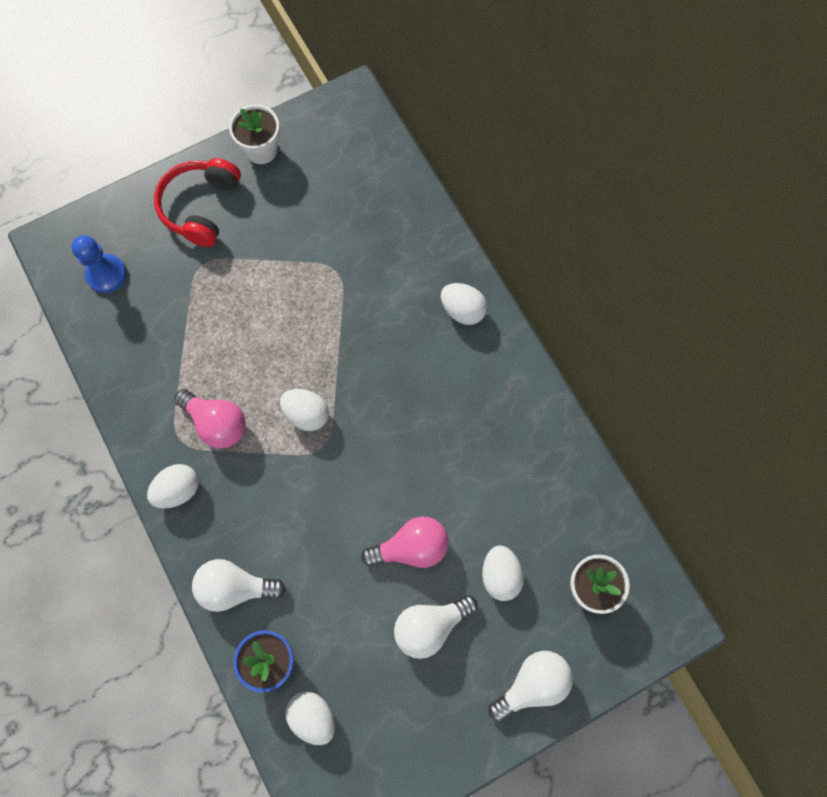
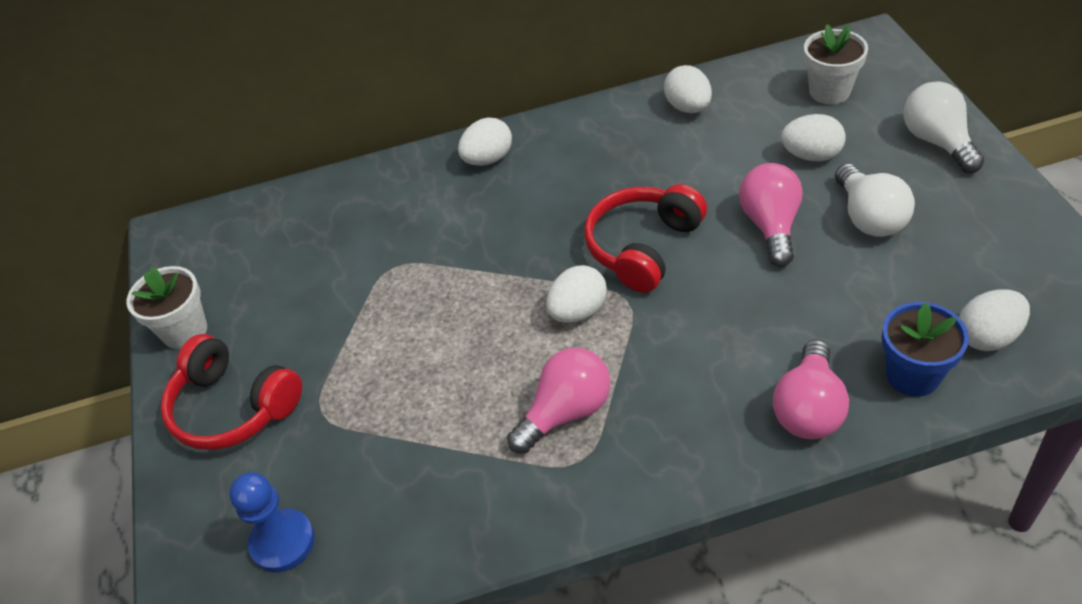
camera: 70 degrees left, 25 degrees down
(178, 490) = (656, 468): white egg -> white egg (688, 107)
(235, 587) = (808, 408): white light bulb -> pink light bulb
(377, 451) = (643, 247): none -> red headphones

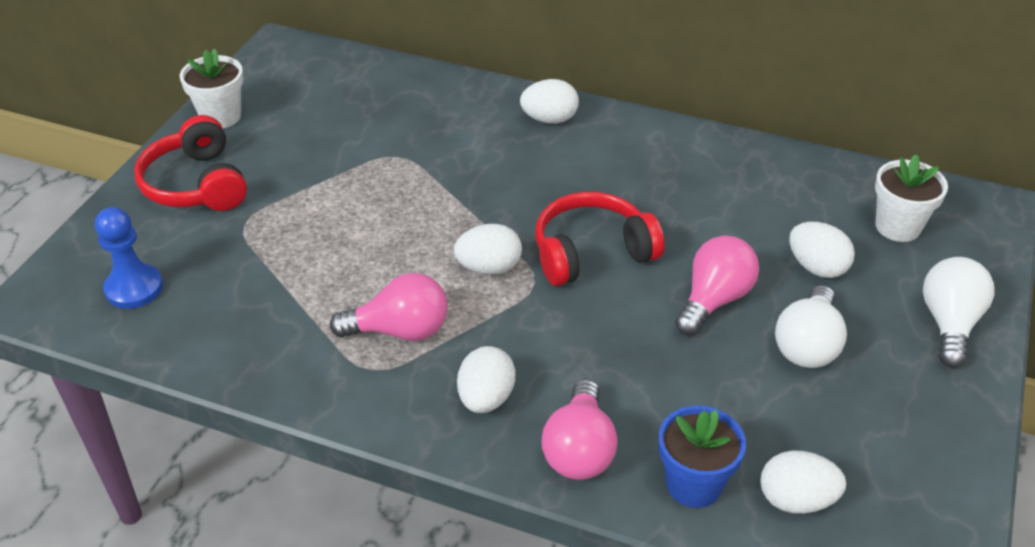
camera: 30 degrees right, 5 degrees down
(688, 107) = (755, 170): white egg -> white egg (486, 398)
(808, 408) = (579, 450): pink light bulb -> pink light bulb turned 45 degrees counterclockwise

